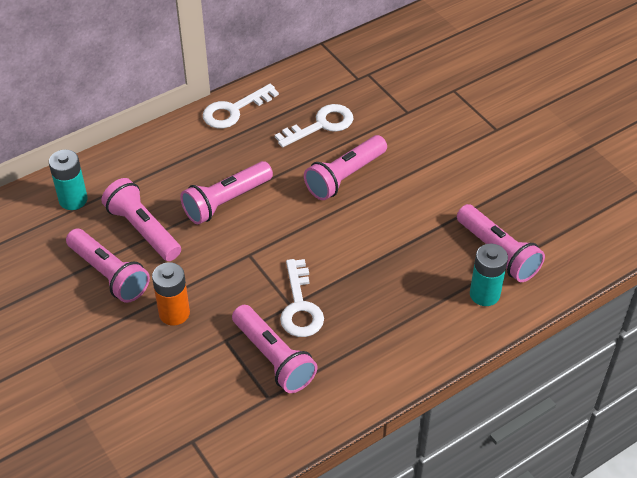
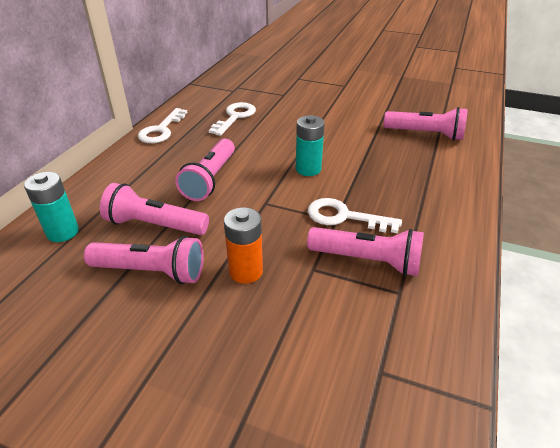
camera: 35 degrees left, 10 degrees down
(300, 306) = (344, 217): white key -> white key turned 150 degrees clockwise
(345, 176) = (283, 135): pink flashlight -> none
(484, 294) = (449, 156): turquoise battery -> turquoise battery (308, 169)

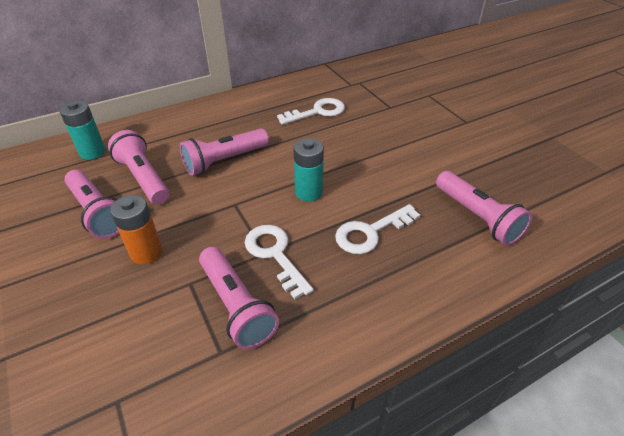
camera: 40 degrees right, 5 degrees up
(161, 130) = (248, 99): white key -> white key (370, 232)

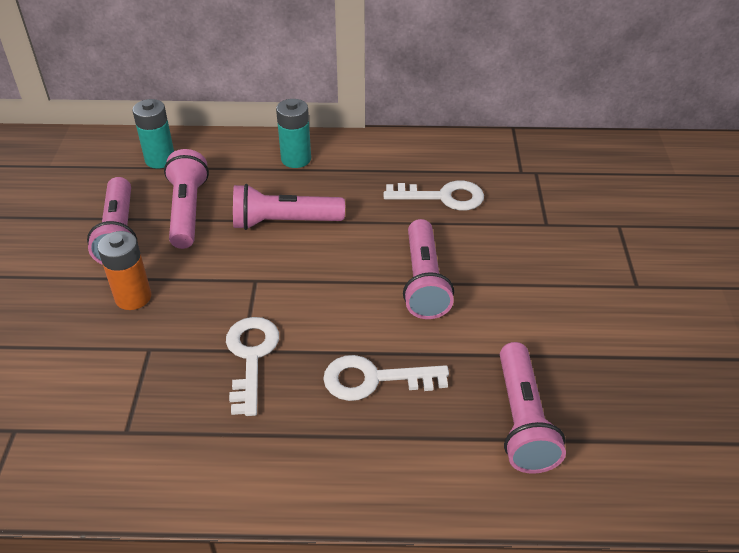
camera: 30 degrees right, 0 degrees up
(236, 305) = (173, 393): pink flashlight -> pink flashlight (424, 281)
(308, 192) = (345, 300): turquoise battery -> turquoise battery (296, 159)

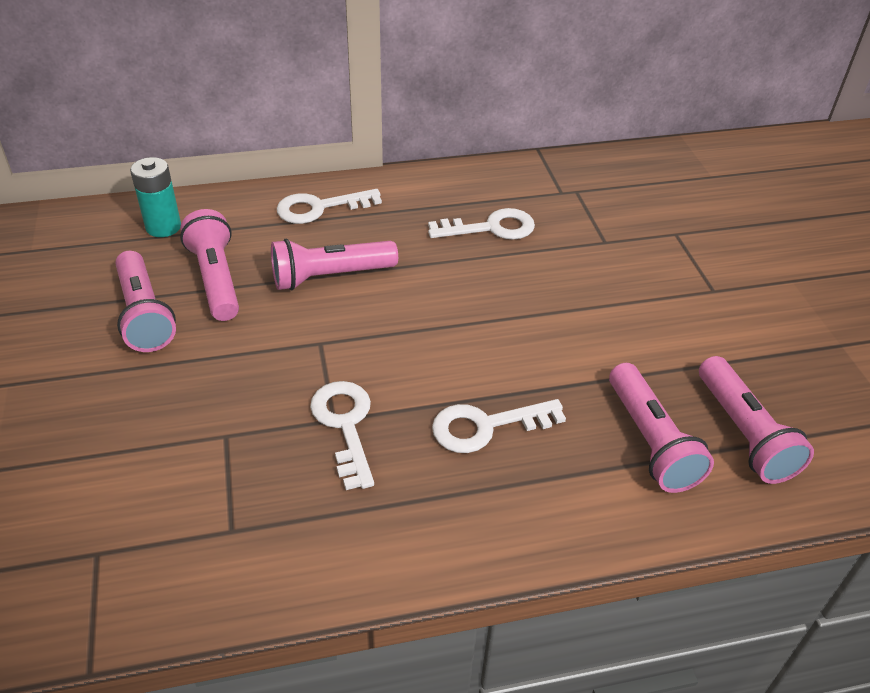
camera: 15 degrees left, 0 degrees up
(133, 297) = (186, 382): orange battery -> none
(296, 159) = (319, 208): turquoise battery -> white key
(424, 281) = (502, 317): pink flashlight -> pink flashlight (744, 433)

